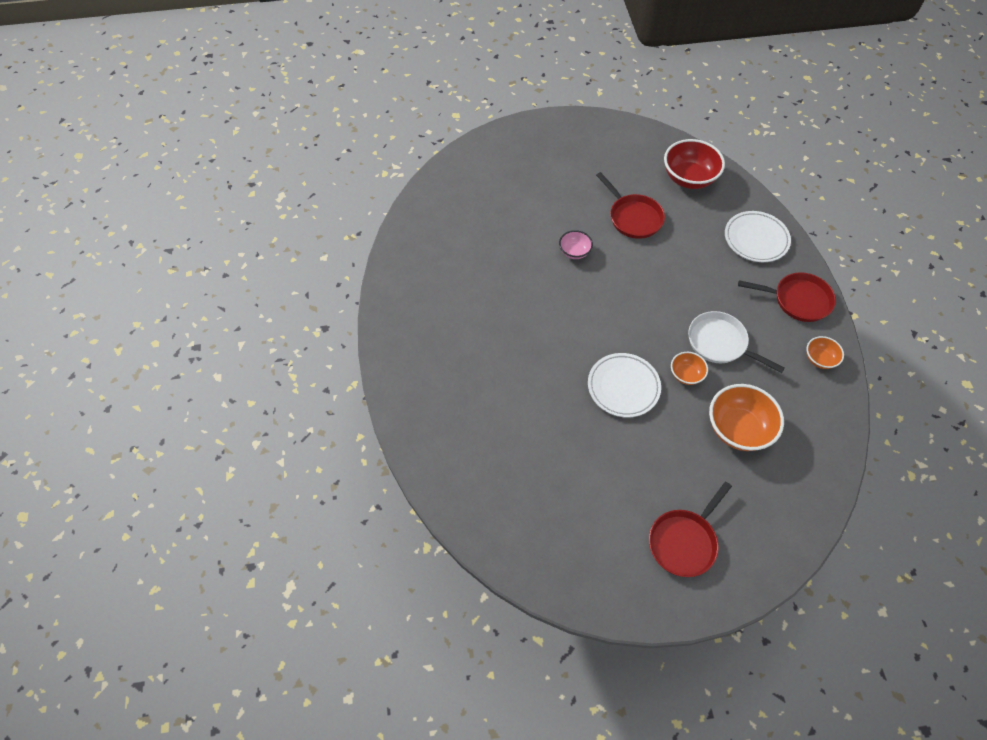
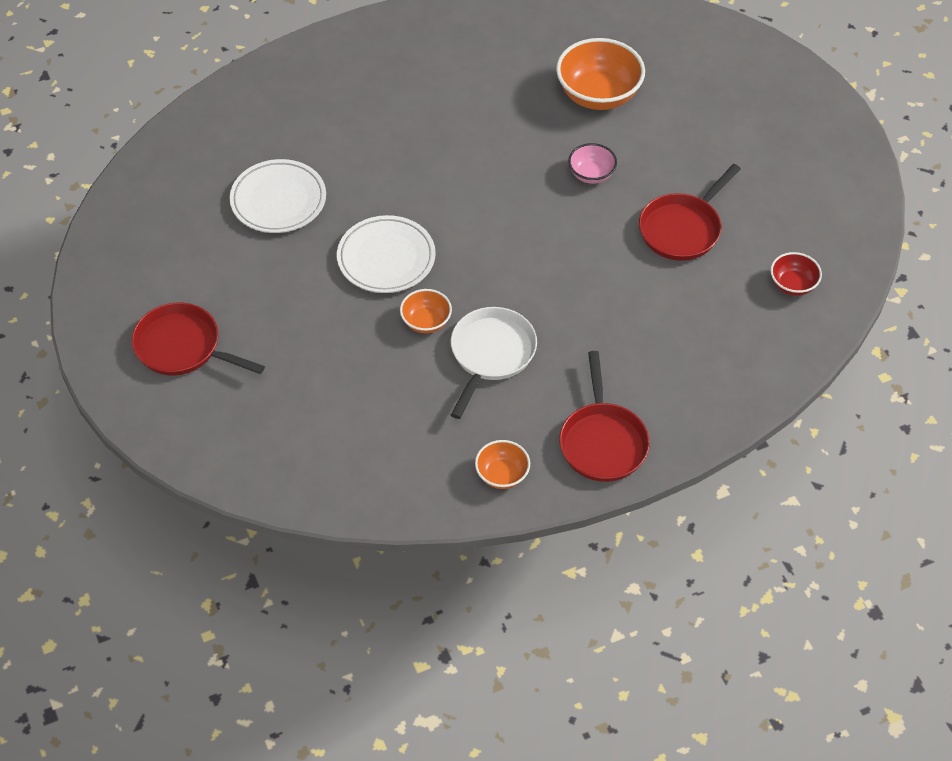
camera: 75 degrees right, 5 degrees down
(689, 178) = (793, 285): red bowl -> red bowl, size x0.53
(738, 429) = (357, 387): orange bowl -> orange bowl (598, 95)
(756, 239) = (702, 380): white plate -> white plate (278, 200)

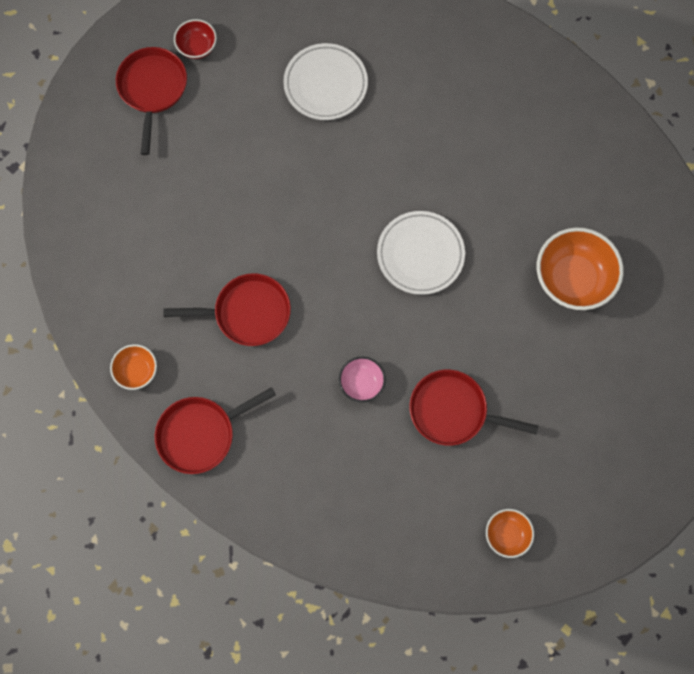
camera: 65 degrees right, 20 degrees up
(386, 258) = (306, 191): white plate -> white plate (420, 254)
(426, 322) = (257, 250): orange bowl -> orange bowl (507, 534)
(490, 355) = (247, 313): white pan -> red pan
(591, 174) = (476, 311): pink bowl -> pink bowl (361, 383)
(793, 285) = (436, 528): red bowl -> red bowl (197, 47)

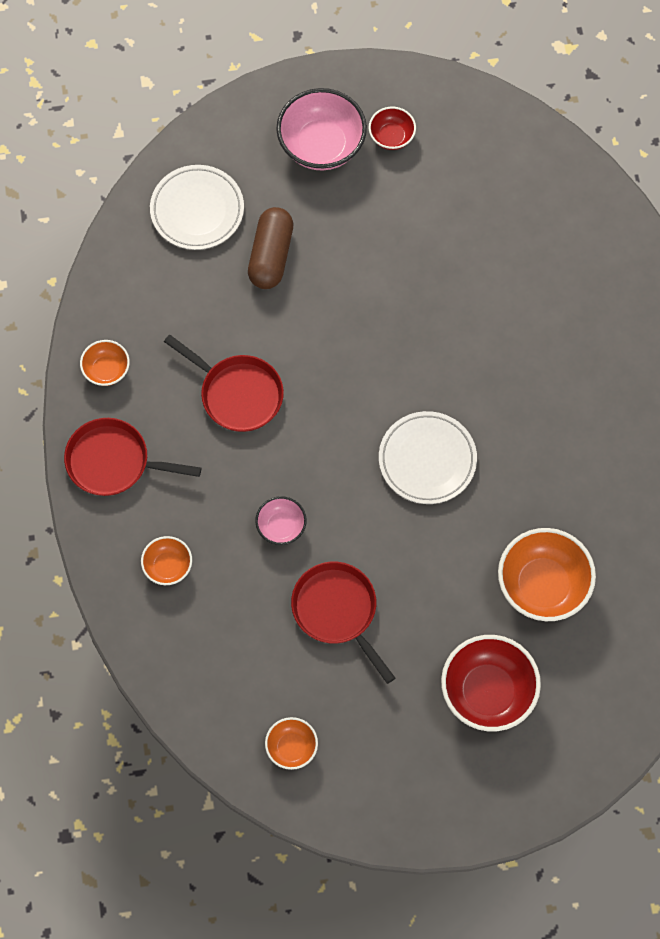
camera: 40 degrees right, 5 degrees down
(152, 90) = (321, 145): red pan -> pink bowl
(185, 195) = (271, 255): none -> brown capsule
(307, 478) = (168, 566): none -> orange bowl
(325, 84) = (475, 252): white plate -> white plate (197, 210)
(602, 383) = (488, 692): none -> red bowl

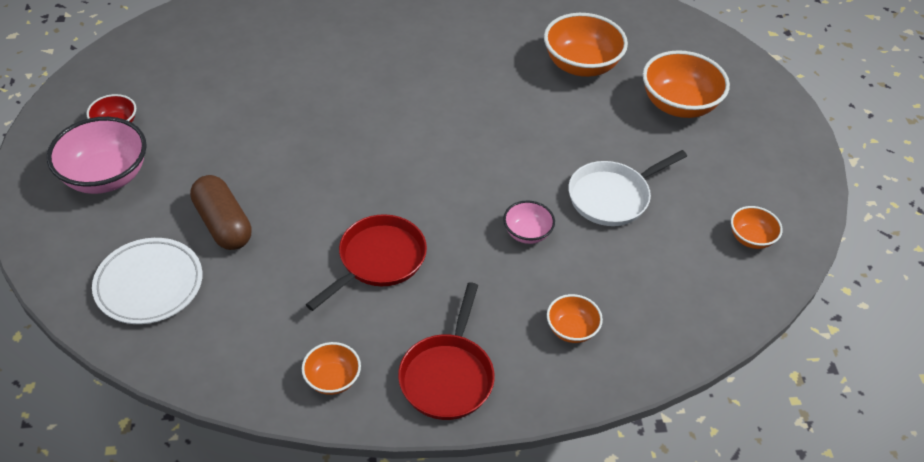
camera: 90 degrees left, 20 degrees down
(271, 255) = (223, 224): brown capsule -> brown capsule turned 45 degrees clockwise
(337, 611) = (613, 196): red pan -> white pan
(427, 460) = (462, 125): white plate -> none
(488, 692) = (678, 105): red bowl -> orange bowl

